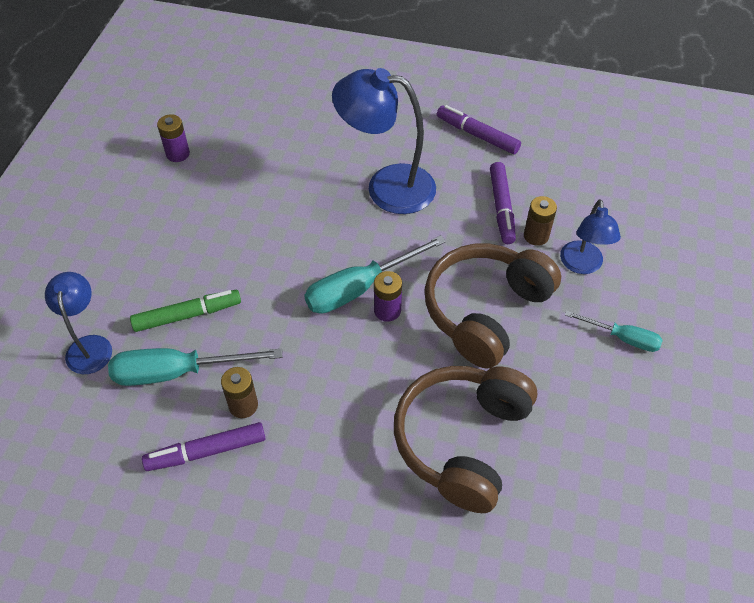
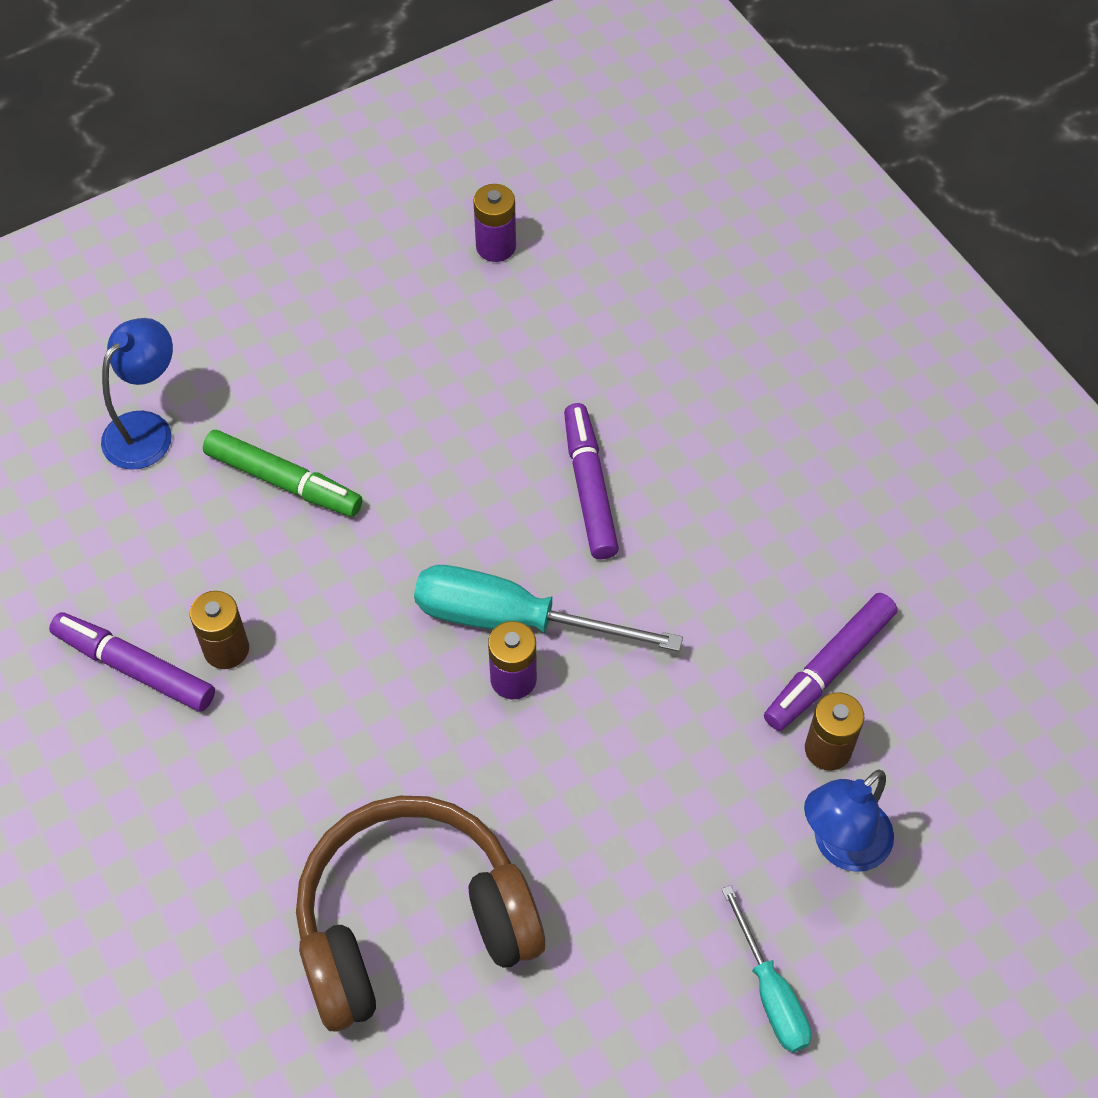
camera: 45 degrees right, 5 degrees up
(177, 372) = (201, 544): turquoise screwdriver -> none
(386, 186) = (707, 507): blue lamp -> none
(477, 135) = (925, 532): purple marker -> purple marker (589, 488)
(485, 311) = (633, 790): brown headphones -> none

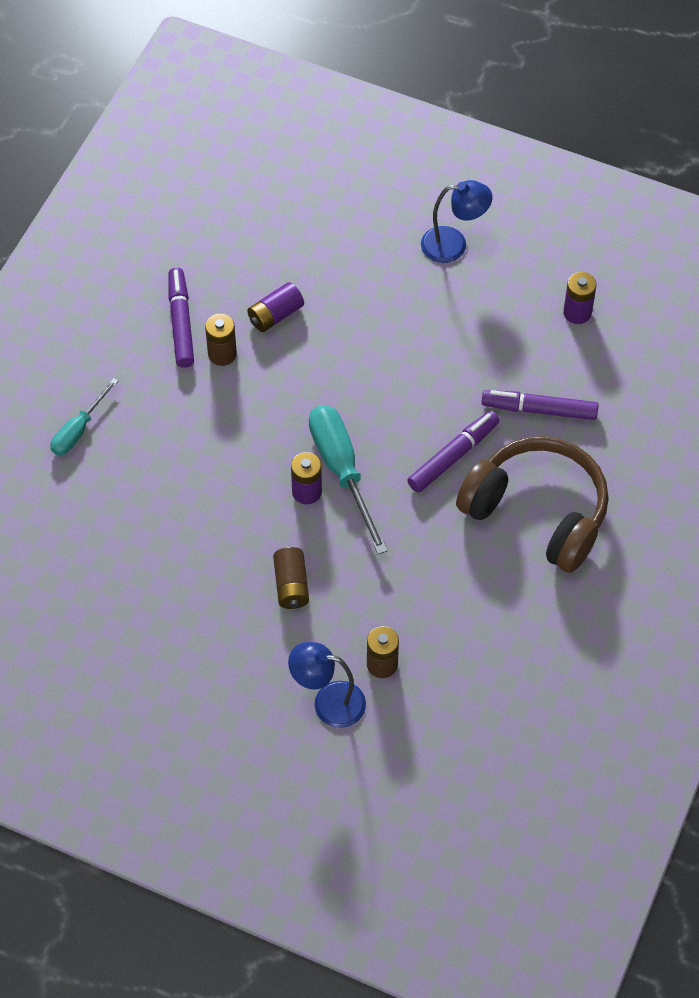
camera: 55 degrees right, 0 degrees up
(147, 429) = (319, 233): blue lamp -> blue lamp (454, 244)
(223, 552) = (275, 315): none -> purple battery
(283, 481) = (339, 313): green marker -> none
(412, 923) = (138, 531): brown headphones -> brown headphones (537, 512)
(638, 783) = (291, 585): none -> brown battery
(770, 992) = (220, 713): turquoise screwdriver -> turquoise screwdriver (78, 430)
(829, 668) = (433, 637): purple marker -> purple marker (539, 410)

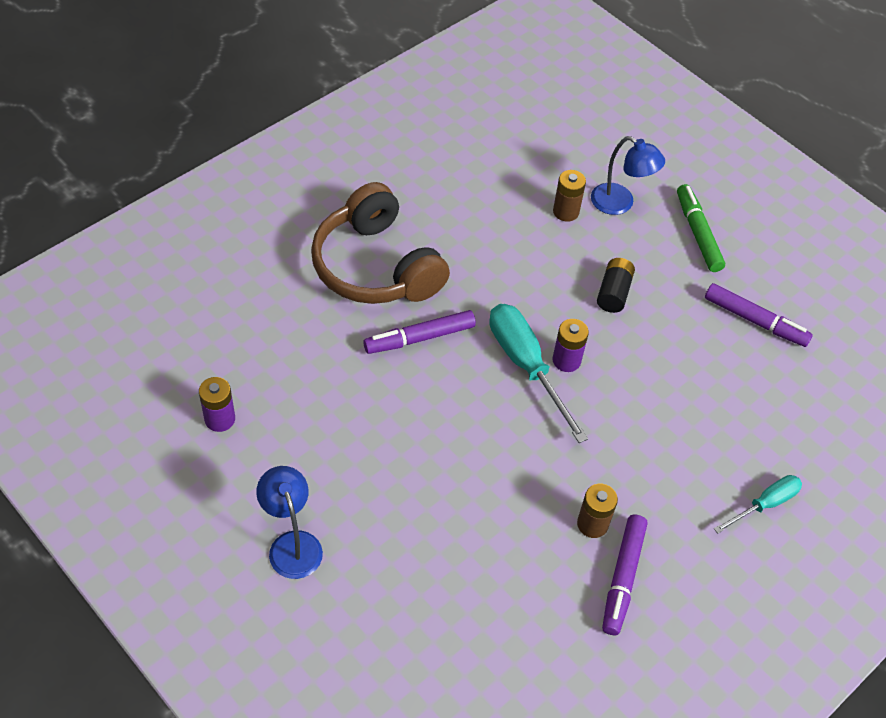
camera: 160 degrees left, 5 degrees down
(229, 700) = (698, 233): none -> green marker
(275, 315) = (519, 544): purple battery -> none
(291, 585) = (613, 293): brown battery -> black battery
(342, 470) = (526, 365): turquoise screwdriver -> turquoise screwdriver turned 150 degrees clockwise
(454, 244) = (292, 544): blue lamp -> blue lamp turned 45 degrees clockwise
(539, 410) = (318, 346): purple marker -> purple marker (755, 321)

